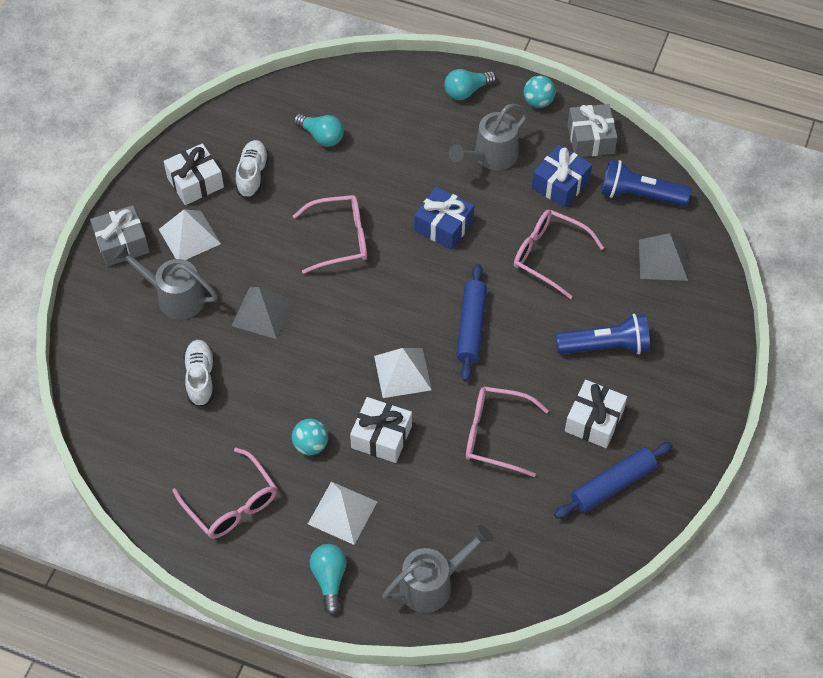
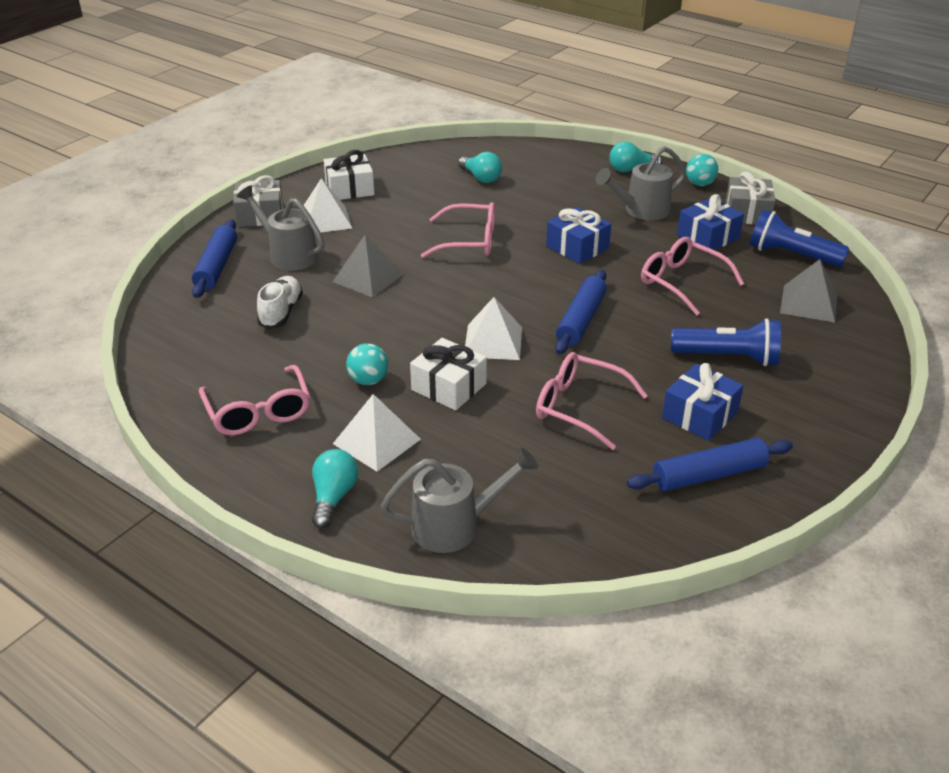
camera: 15 degrees right, 20 degrees down
(112, 329) = (217, 266): none -> blue rolling pin
(252, 175) = (405, 191): white shoe -> none
(594, 421) = (699, 415): white gift -> blue gift

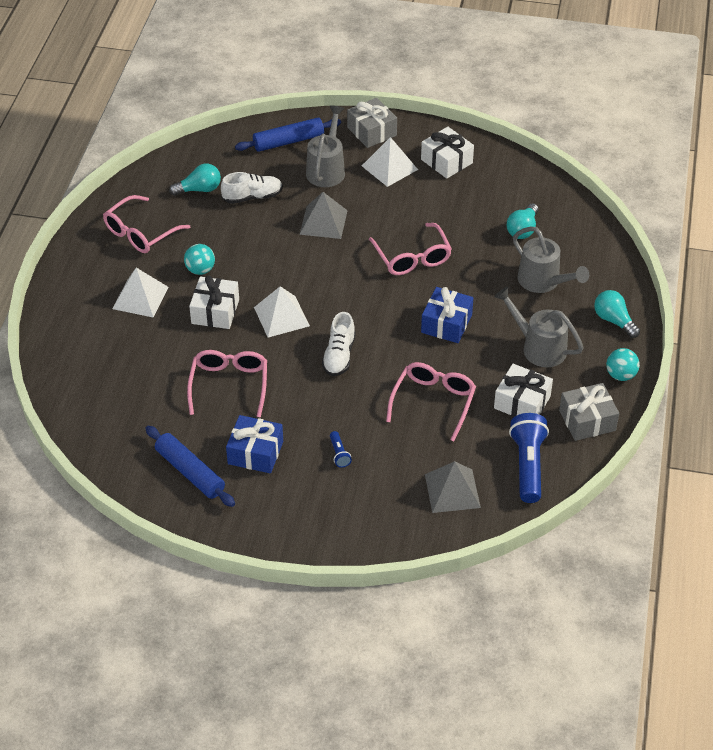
camera: 65 degrees right, 10 degrees up
(333, 497) = (80, 298): turquoise light bulb -> turquoise light bulb (199, 189)
(456, 525) = (81, 361): grey watering can -> grey watering can (543, 282)
(581, 320) = (339, 356): blue rolling pin -> white shoe
(708, 237) = (522, 402): blue gift -> white gift
(728, 357) = (339, 454): blue flashlight -> blue flashlight, size x0.45

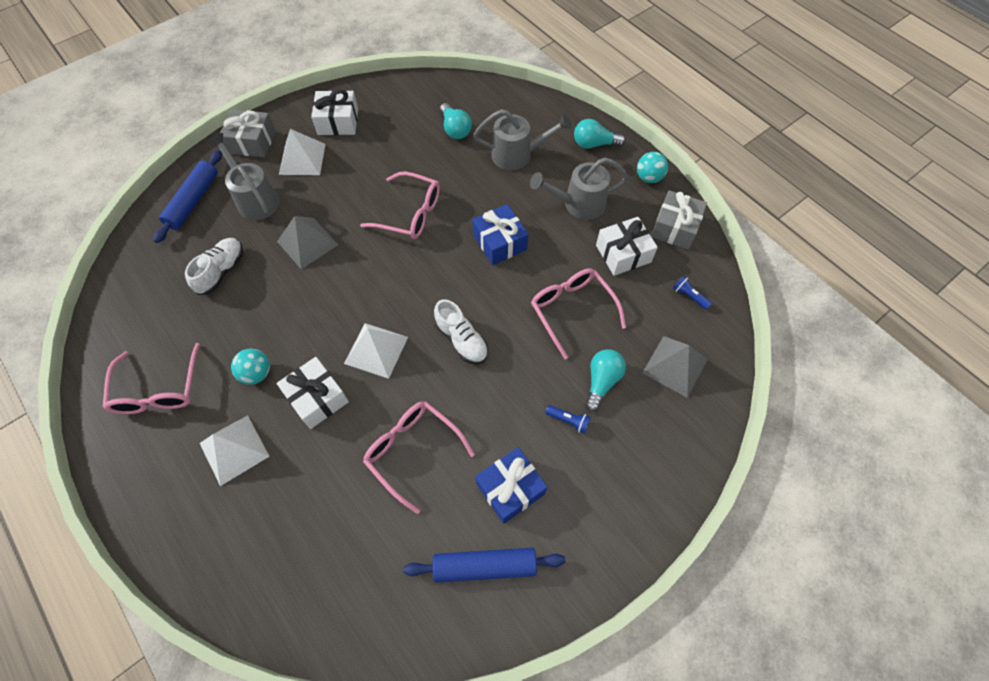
camera: 50 degrees left, 15 degrees up
(199, 189) = (165, 304): turquoise light bulb -> turquoise light bulb (601, 381)
(528, 465) = (689, 296): blue flashlight -> blue flashlight, size x0.45

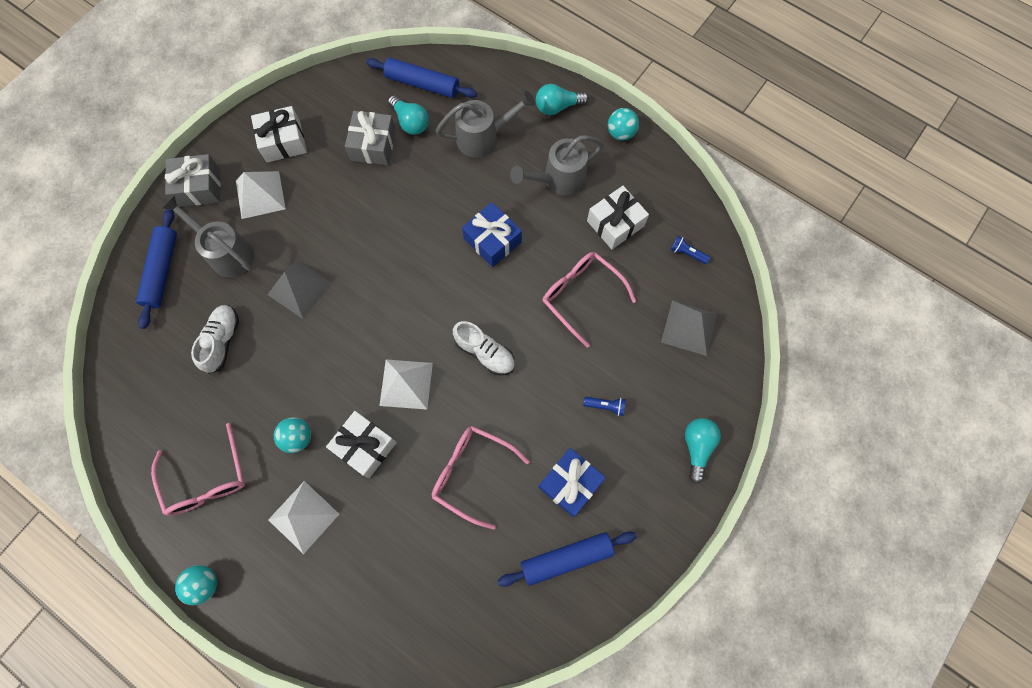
camera: 15 degrees left, 10 degrees up
(116, 488) = (204, 583): none -> turquoise ball
(410, 213) = (393, 230): pink glasses -> none
(475, 102) = (422, 84): none -> blue rolling pin
(601, 381) = (626, 360): turquoise light bulb -> turquoise light bulb (697, 447)
(675, 227) = (658, 183): grey gift -> grey gift (373, 145)

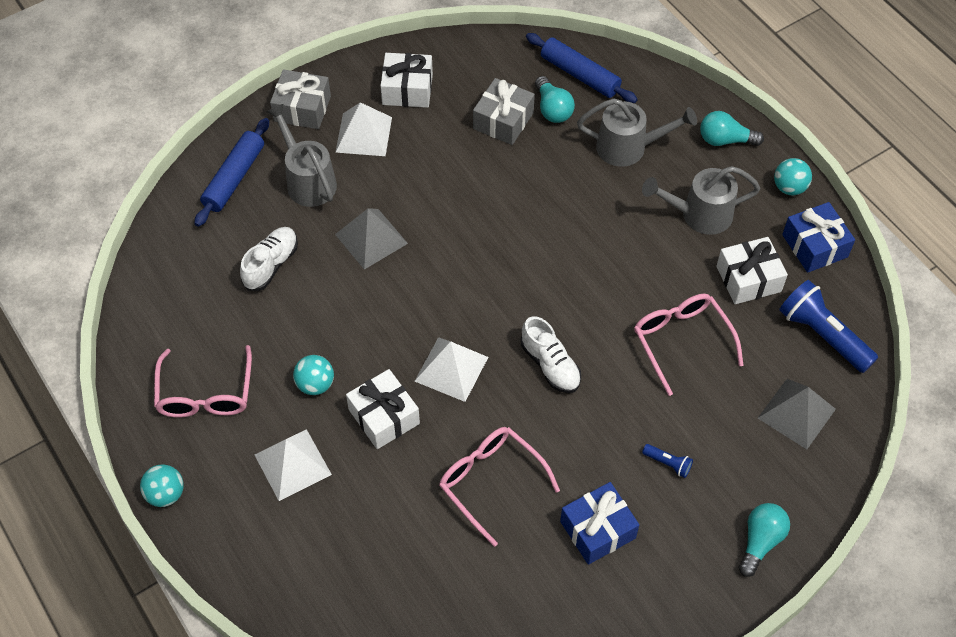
camera: 20 degrees right, 15 degrees down
(492, 240) = (600, 254): blue gift -> blue gift (815, 246)
(566, 558) = (565, 605): blue rolling pin -> none
(687, 253) = (822, 335): blue flashlight -> blue flashlight, size x2.20

